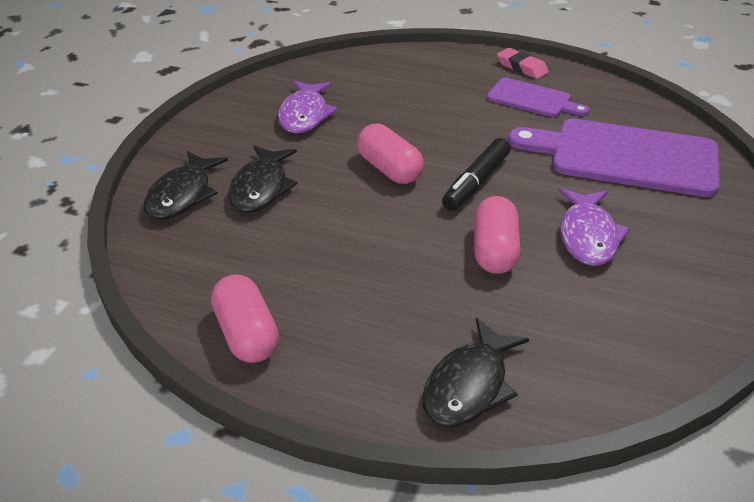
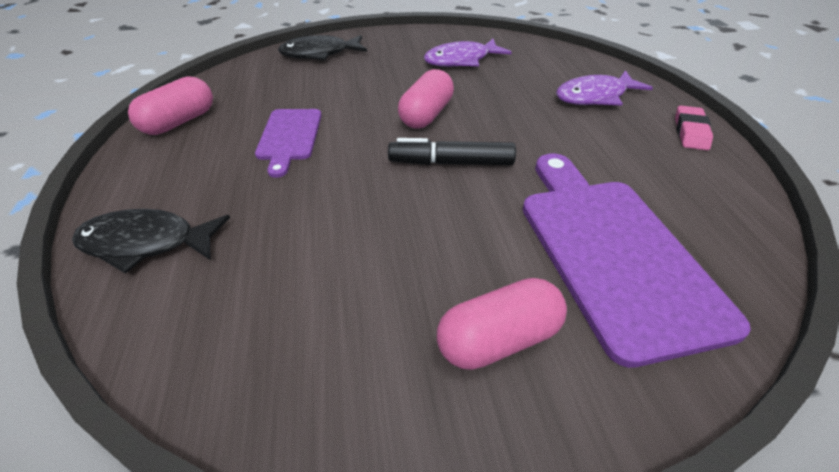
camera: 60 degrees right, 5 degrees up
(261, 188) = (351, 74): black fish -> none
(495, 251) = (351, 204): pink capsule -> pink capsule (498, 339)
(532, 99) = (640, 155): purple cutting board -> purple cutting board (289, 137)
(588, 236) = (424, 261): purple fish -> purple fish (595, 96)

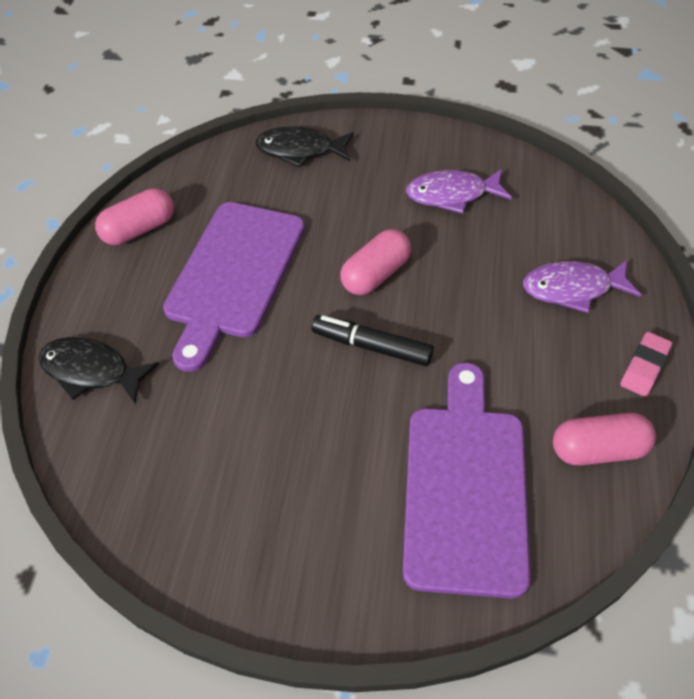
camera: 20 degrees right, 10 degrees up
(289, 137) = (233, 274): purple cutting board -> purple cutting board, size x1.86
(498, 339) = (327, 537): pink capsule -> pink capsule (598, 450)

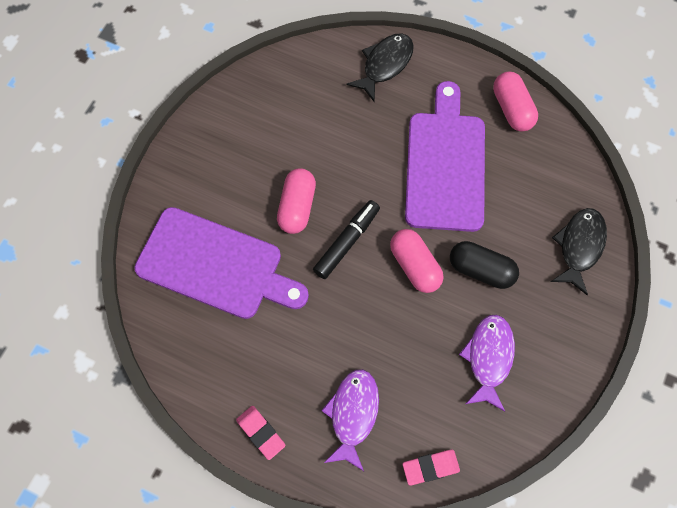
camera: 105 degrees right, 15 degrees up
(233, 274) = (445, 165): purple cutting board -> purple cutting board turned 60 degrees clockwise
(357, 218) = (481, 270): none -> black capsule
(586, 215) = (430, 467): none -> pink eraser
(598, 450) = (208, 363): pink capsule -> pink capsule (297, 207)

